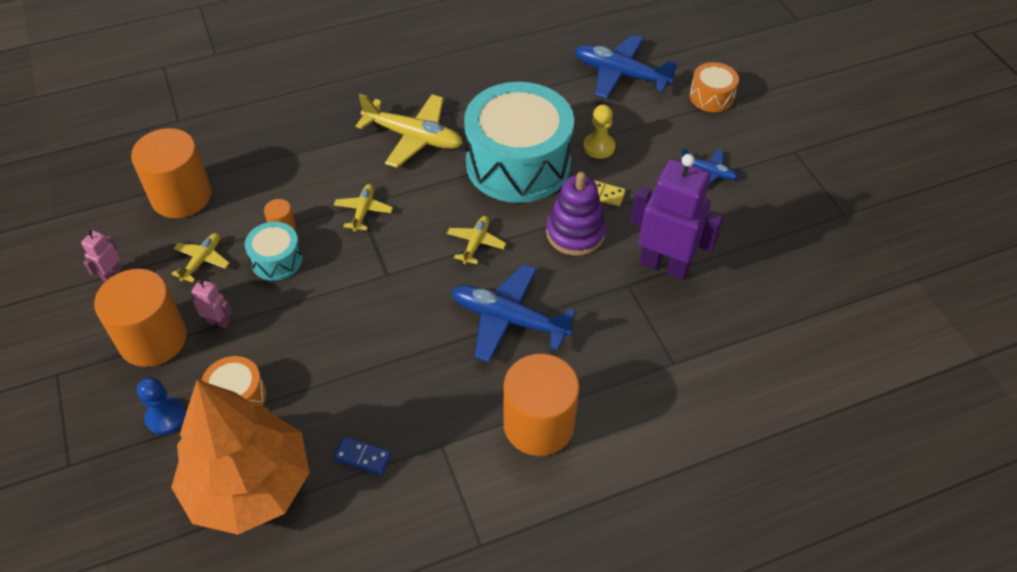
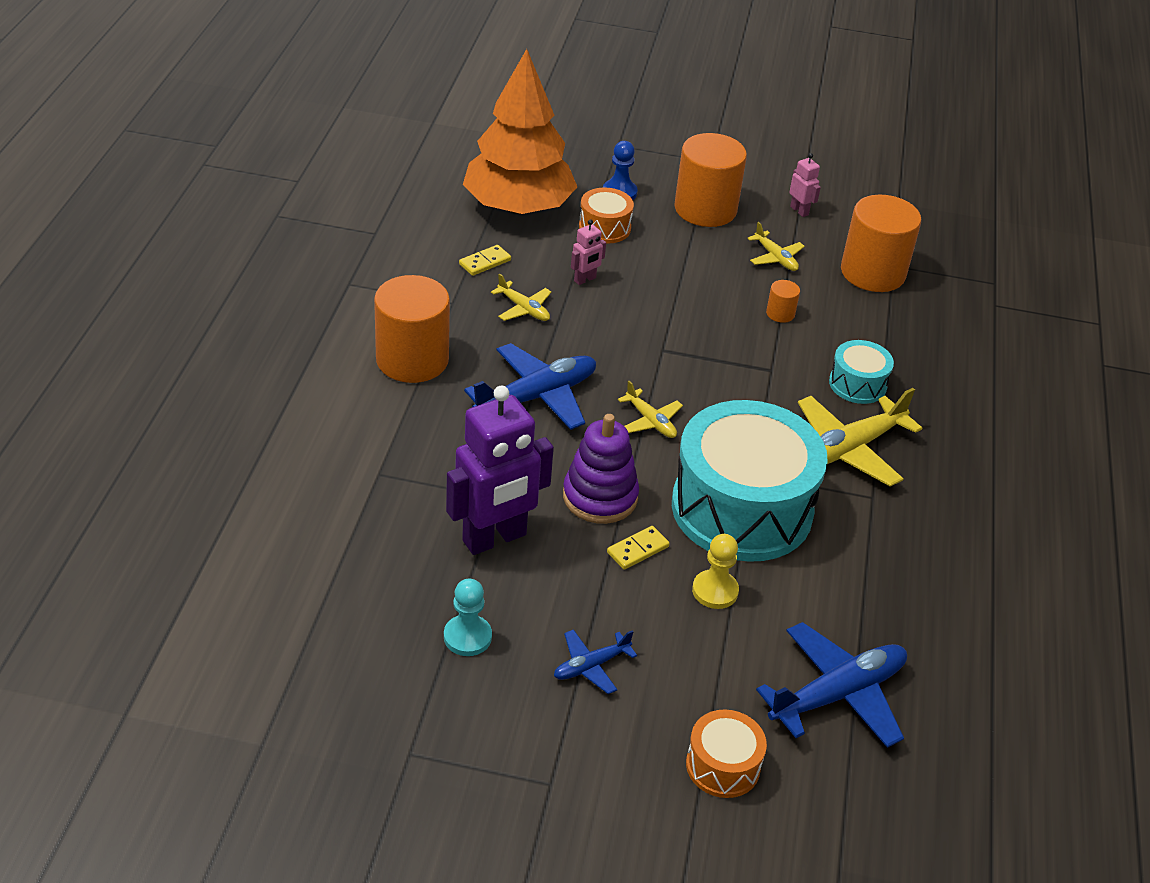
camera: 120 degrees right, 10 degrees down
(218, 322) = (694, 243): pink robot -> pink robot (585, 279)
(276, 260) = (739, 296): turquoise drum -> turquoise drum (857, 384)
(362, 457) = (485, 262): blue domino -> yellow domino
(363, 211) = (760, 369): yellow plane -> yellow plane (524, 309)
(749, 234) = (467, 637): none -> turquoise pawn

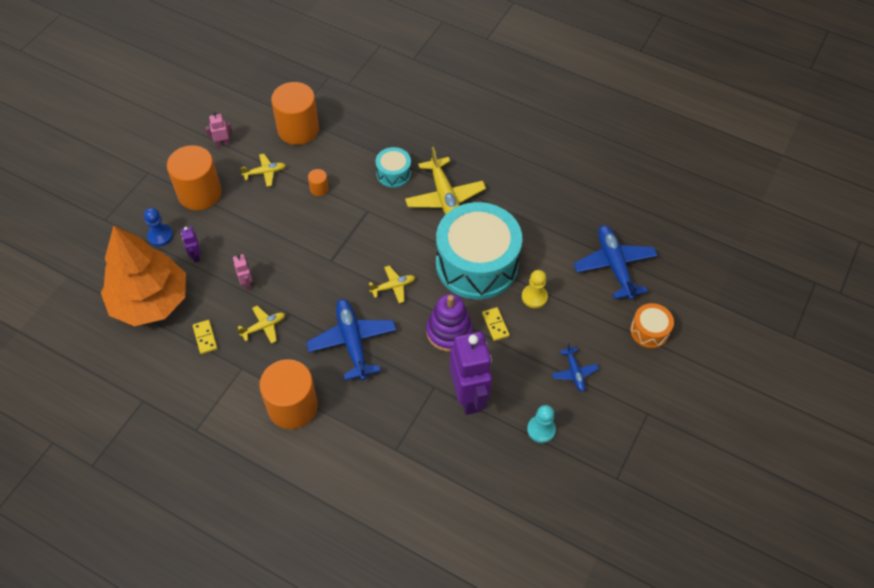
camera: 70 degrees left, 15 degrees up
(604, 227) = (195, 256): orange drum -> purple robot

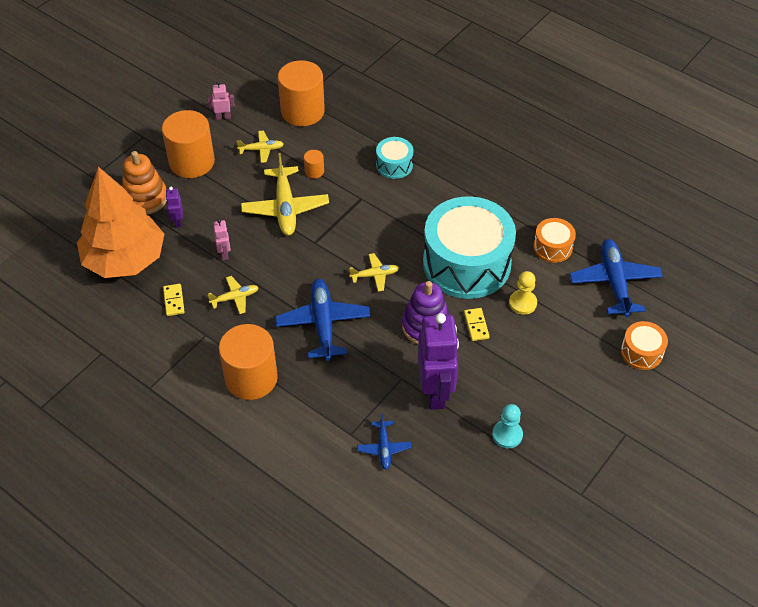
camera: 10 degrees right, 5 degrees down
(160, 236) = (145, 198): blue pawn -> orange stacking toy
(445, 198) = (444, 194): yellow plane -> yellow plane (285, 208)
(553, 238) = (552, 247): none -> orange drum
(574, 372) = (553, 383): blue plane -> blue plane (384, 448)

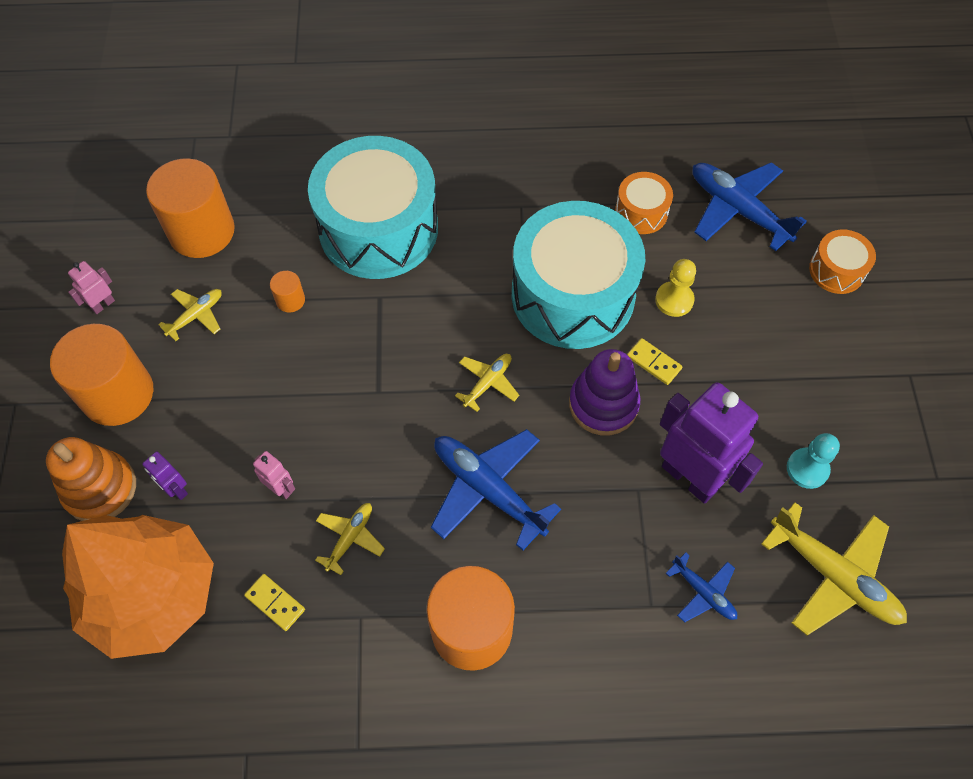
camera: 40 degrees left, 10 degrees up
(285, 208) = (300, 372): yellow plane -> yellow plane (834, 576)
(394, 165) = (378, 229): turquoise drum -> turquoise drum, size x2.23

